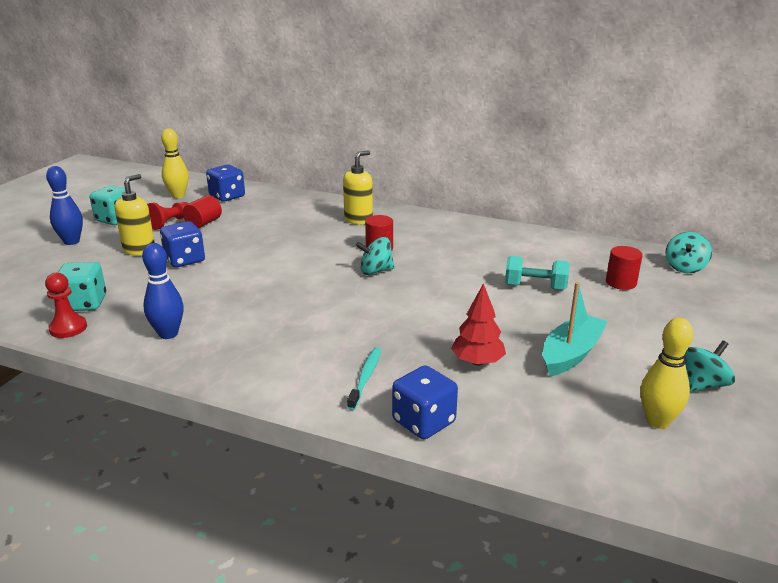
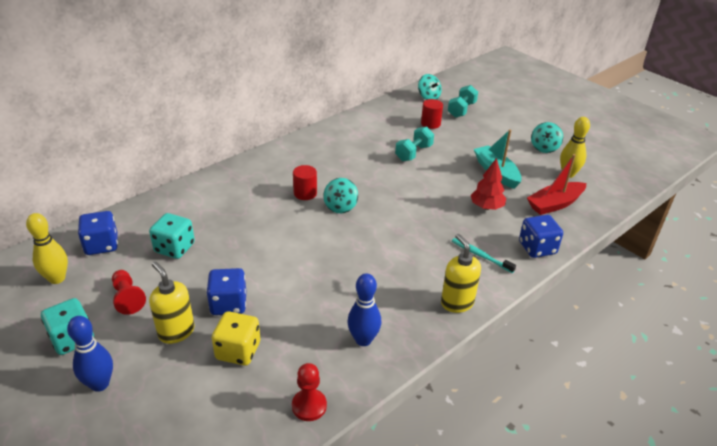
camera: 65 degrees left, 10 degrees up
(84, 303) = (266, 389): turquoise dice -> turquoise dice (174, 248)
(127, 279) = (238, 351): none -> yellow dice
(204, 223) = (154, 275): red cylinder -> none
(358, 220) = (242, 186): yellow soap dispenser -> yellow soap dispenser (457, 303)
(553, 421) = (555, 204): none -> red boat
(694, 296) = (461, 110): none -> turquoise dumbbell
(702, 384) = (544, 148): turquoise spinning top -> turquoise spinning top turned 150 degrees counterclockwise

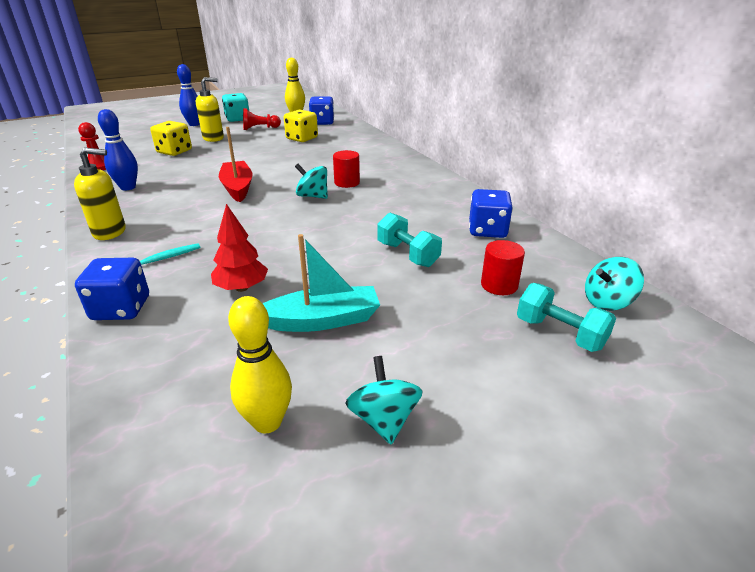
camera: 105 degrees right, 5 degrees down
(174, 248) = (302, 138): turquoise dice -> yellow dice
(229, 304) = (222, 151): blue dice -> blue dice (487, 230)
(544, 148) = (384, 419): turquoise spinning top -> turquoise spinning top turned 45 degrees clockwise
(555, 204) = (193, 363): red boat -> red boat (237, 188)

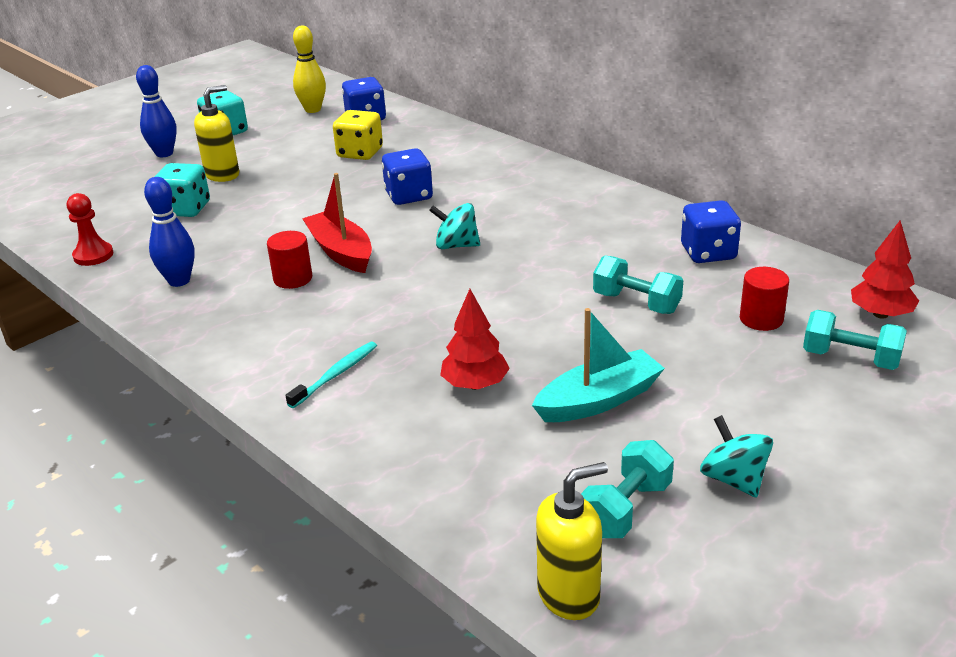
camera: 15 degrees left, 0 degrees up
(110, 232) = (230, 351): yellow soap dispenser -> yellow soap dispenser (569, 595)
(121, 308) = (354, 440): blue dice -> blue dice (409, 196)
(174, 152) = (185, 209): yellow dice -> turquoise dice
(260, 128) = (278, 144): red pawn -> none
(267, 422) = (625, 509): yellow bowling pin -> turquoise dumbbell
(347, 183) = (485, 216): red cylinder -> red cylinder (293, 279)
(607, 302) = (880, 314): turquoise spinning top -> red tree

